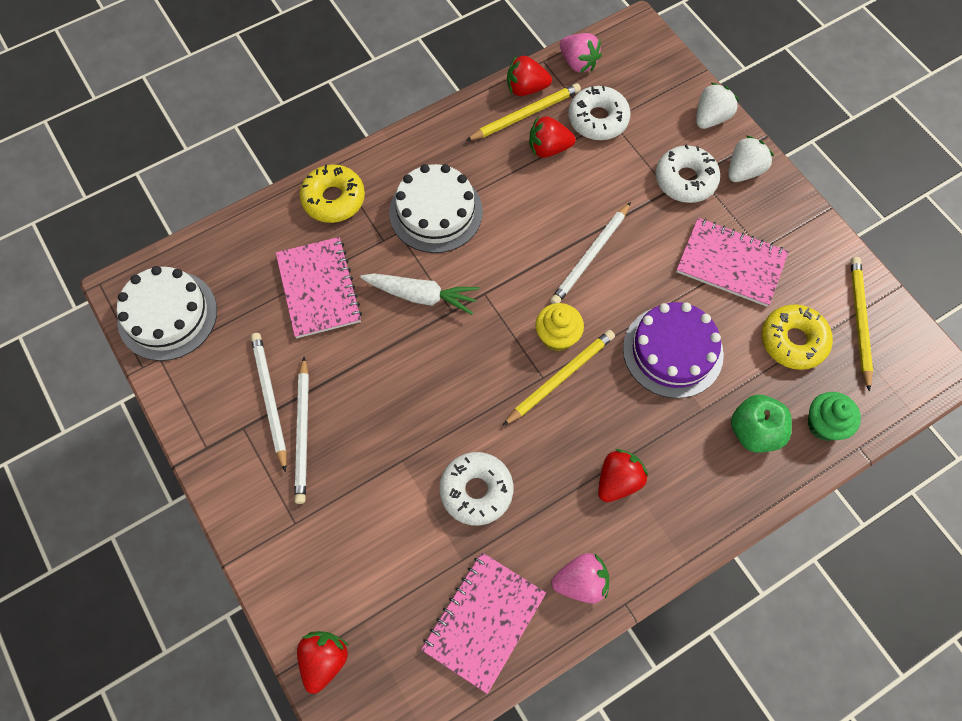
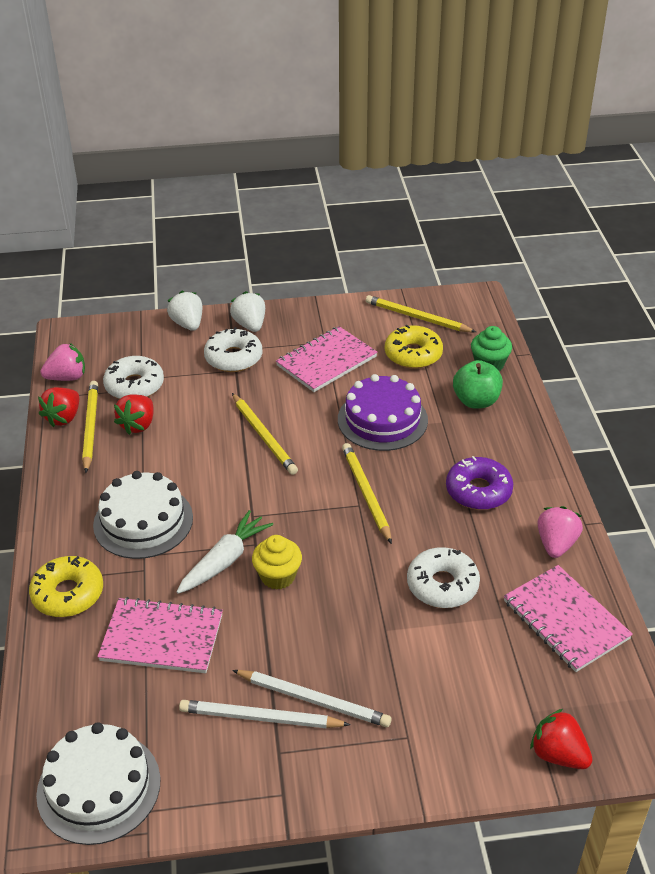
camera: 65 degrees left, 25 degrees down
(557, 336) = (326, 482): yellow cupcake -> yellow cupcake (278, 576)
(590, 256) = (264, 436): white pencil -> yellow pencil
(618, 481) = (478, 491): red strawberry -> purple donut

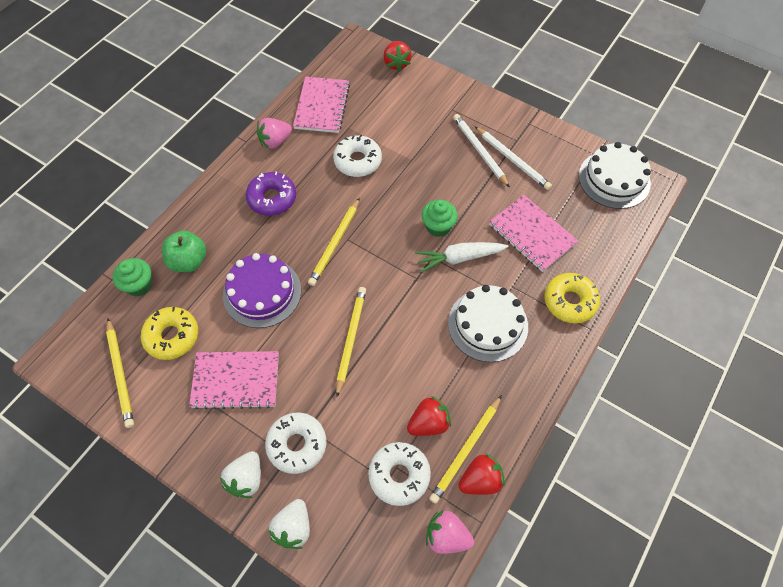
camera: 140 degrees left, 20 degrees up
(278, 576) = (438, 226): yellow cupcake -> green cupcake

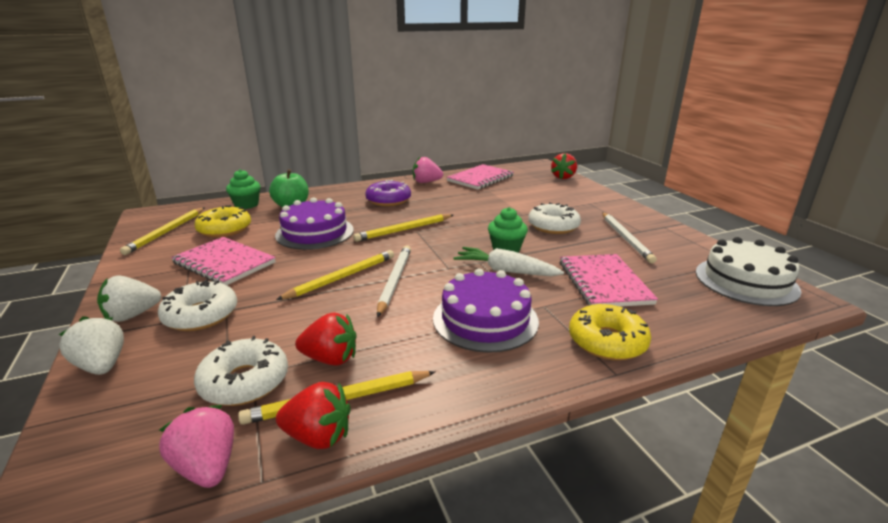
camera: 35 degrees right, 35 degrees down
(293, 528) = (102, 365): white strawberry -> white strawberry turned 90 degrees clockwise
(357, 161) = (476, 203): white donut -> white donut (553, 226)
(479, 151) = (595, 226): white pencil -> white pencil (394, 281)
(487, 324) = (485, 319): white cake -> purple cake

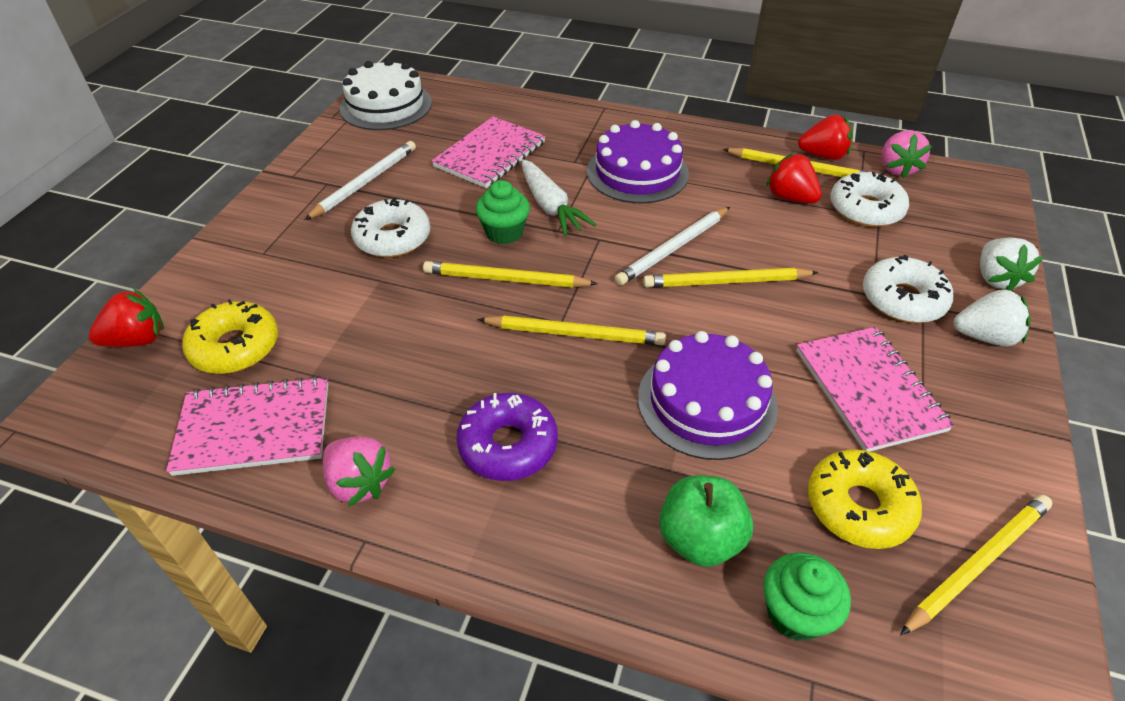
camera: 140 degrees left, 20 degrees up
(318, 436) = (823, 155): red strawberry -> red strawberry turned 135 degrees clockwise
(468, 233) = (506, 279): none -> yellow pencil
(607, 341) = (576, 121): yellow donut -> yellow donut (235, 347)

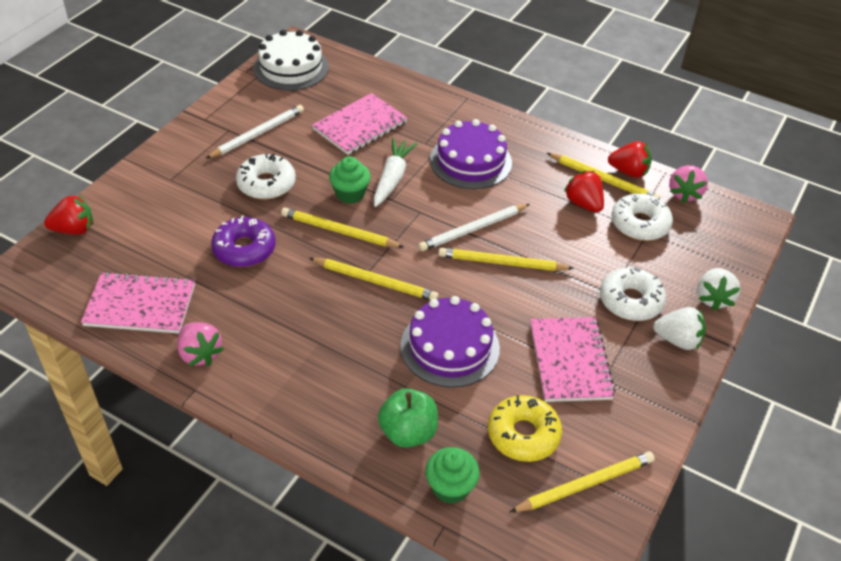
camera: 10 degrees right, 0 degrees up
(235, 347) = (138, 247): yellow donut -> none
(508, 445) = (303, 349): purple donut -> purple donut (244, 249)
(550, 206) = (392, 178): white carrot -> white carrot turned 150 degrees counterclockwise

